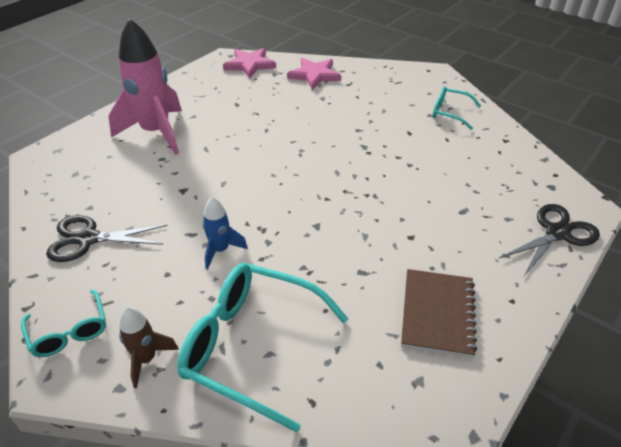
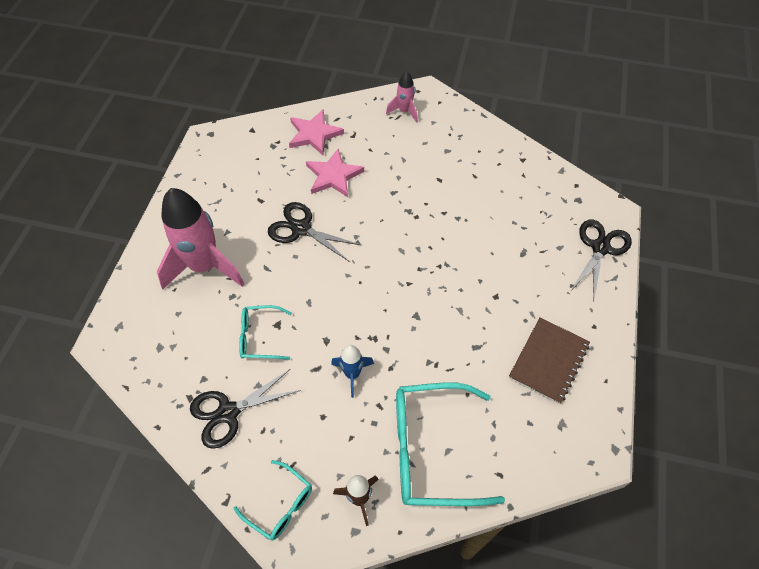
camera: 25 degrees left, 15 degrees up
(250, 65) = (240, 141): pink star -> pink star (333, 176)
(256, 131) = (301, 228): none -> black scissors
(406, 80) = (404, 111): none -> pink rocket
(437, 313) = (548, 361): brown notebook -> brown notebook turned 45 degrees clockwise
(450, 112) = (462, 142): turquoise glasses -> turquoise glasses (260, 337)

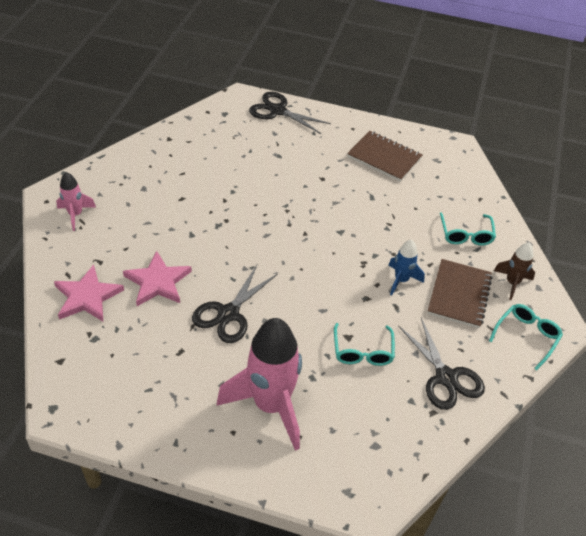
camera: 90 degrees left, 10 degrees down
(336, 434) = (459, 295): none -> brown notebook
(431, 450) = (466, 235): turquoise glasses -> turquoise glasses, size x0.53

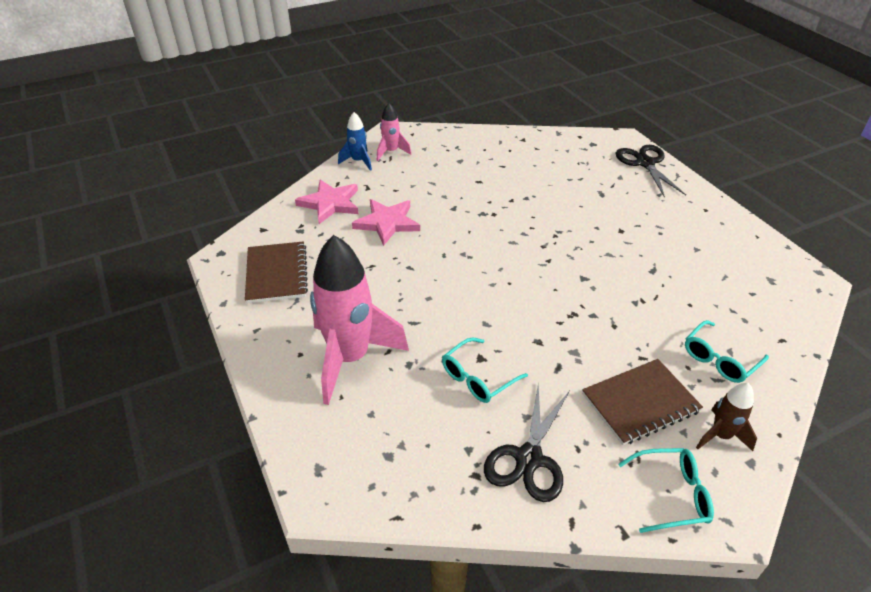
camera: 50 degrees right, 5 degrees down
(228, 313) = (407, 275): black scissors -> none
(384, 158) = (709, 247): brown notebook -> brown notebook (276, 274)
(401, 280) = (592, 350): blue rocket -> blue rocket (358, 161)

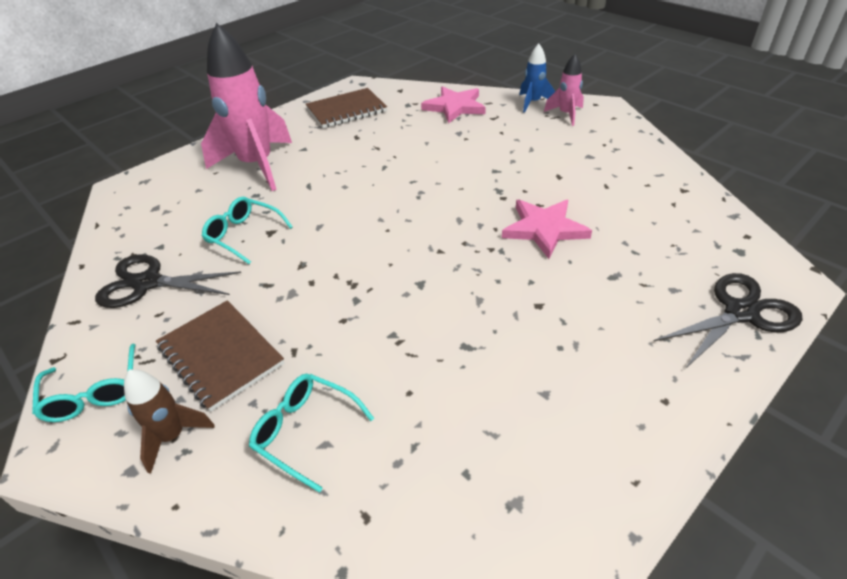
camera: 75 degrees right, 0 degrees up
(387, 223) = (444, 140): pink star -> pink star (544, 229)

